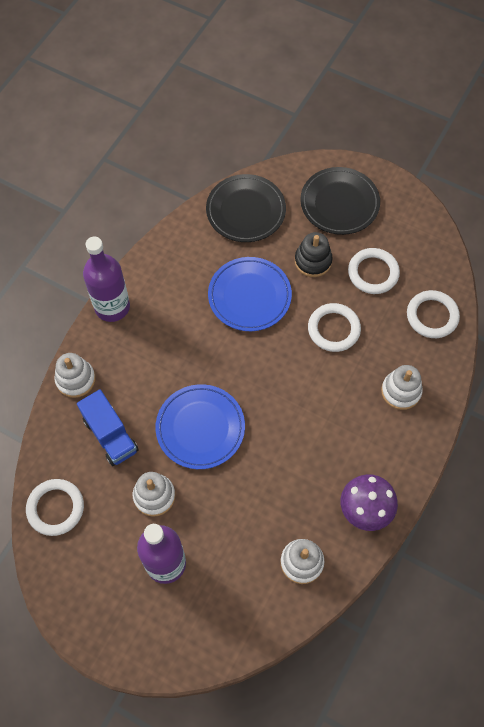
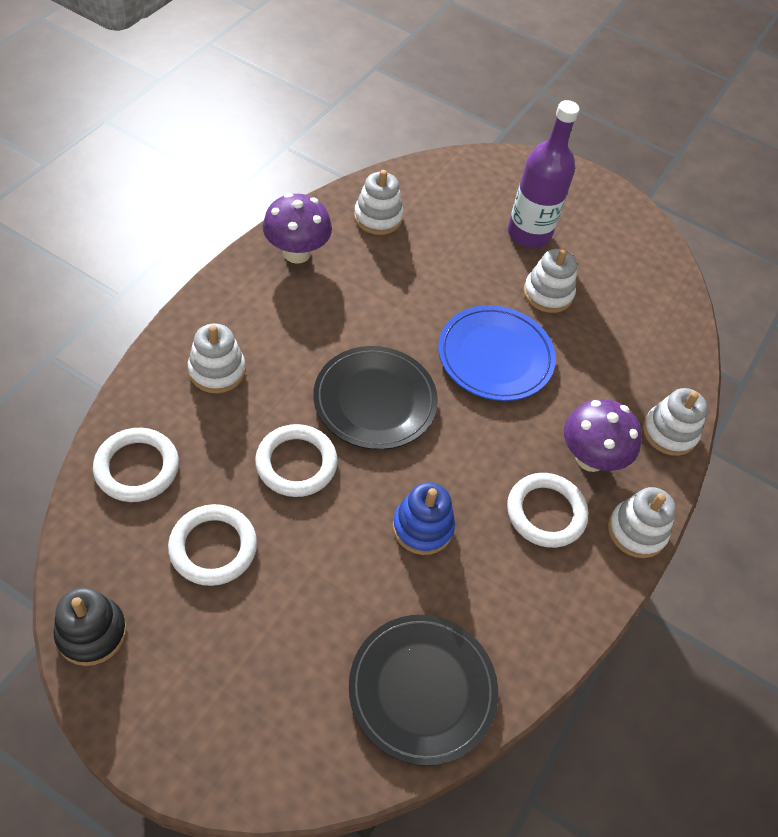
camera: 175 degrees right, 10 degrees down
(55, 508) = (661, 295): white ring -> white ring (545, 512)
(110, 435) = (610, 361): blue truck -> none
(112, 307) = (636, 531): purple bottle -> white stacking toy
(136, 353) = (590, 458): none -> purple mushroom
(249, 296) = (422, 527): blue plate -> blue stacking toy
(313, 261) = (311, 578): black stacking toy -> black stacking toy (92, 633)
(339, 203) = (243, 691): black plate -> black plate (375, 401)

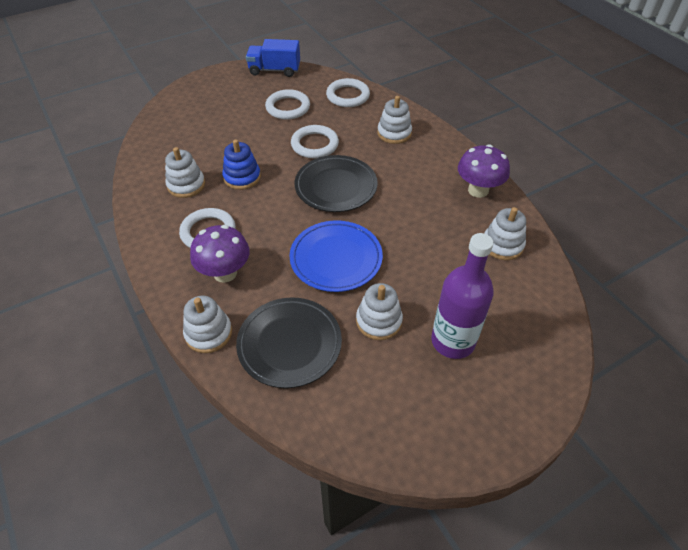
camera: 125 degrees right, 5 degrees down
(92, 633) = (274, 70): black stacking toy -> blue truck
(422, 690) = (164, 148): black plate -> black plate (289, 344)
(636, 531) = (160, 271): white stacking toy -> white stacking toy (186, 185)

